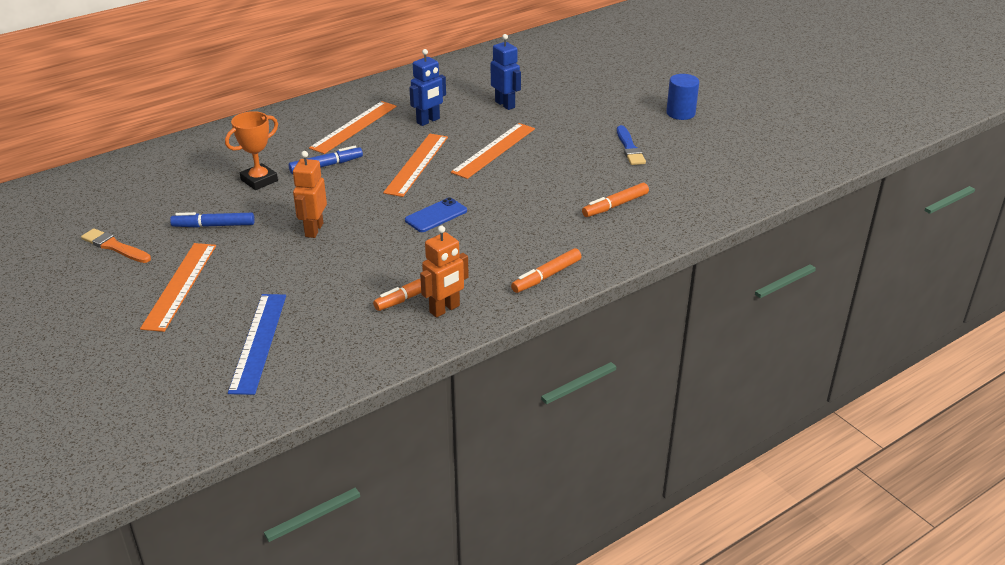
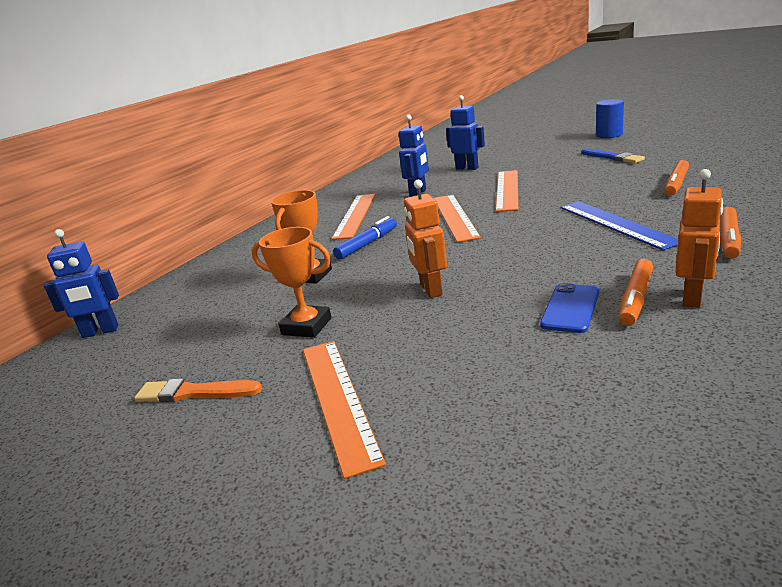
camera: 20 degrees left, 10 degrees down
(97, 173) = (100, 332): none -> blue robot
(214, 226) = (306, 326): blue marker -> orange trophy
(259, 342) = (541, 420): blue ruler -> blue ruler (616, 224)
(436, 215) = (537, 239): blue phone -> blue phone (570, 308)

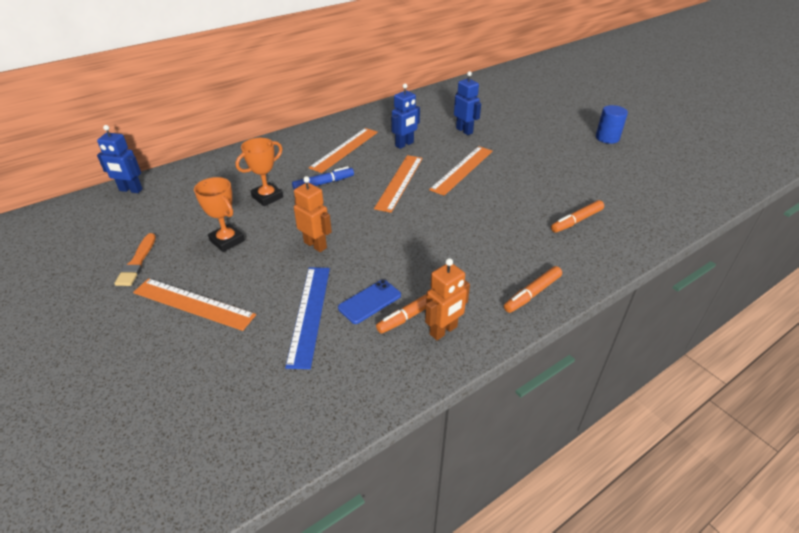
camera: 20 degrees right, 15 degrees up
(194, 392) = (137, 262): orange brush -> orange brush turned 120 degrees counterclockwise
(338, 399) = (193, 304): orange ruler -> orange ruler turned 75 degrees counterclockwise
(430, 290) = (315, 245): orange robot -> orange robot turned 120 degrees clockwise
(613, 157) = (574, 168): blue brush -> none
(616, 224) = (485, 242): blue ruler -> blue ruler (309, 314)

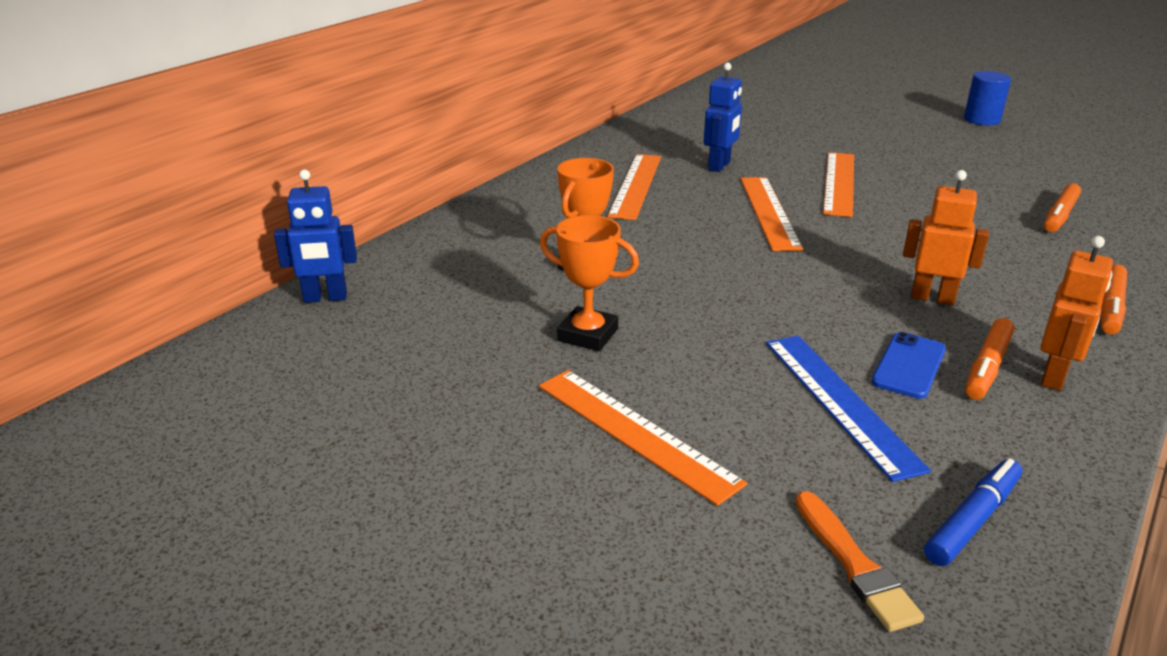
camera: 20 degrees left, 10 degrees down
(137, 262) = (462, 397): orange brush -> orange brush (855, 564)
(193, 304) = (635, 432): orange ruler -> orange ruler turned 45 degrees clockwise
(315, 245) = (739, 312): orange robot -> orange robot (932, 298)
(323, 183) = (655, 232): blue marker -> blue marker (972, 520)
(464, 131) = (785, 138): blue robot -> none

